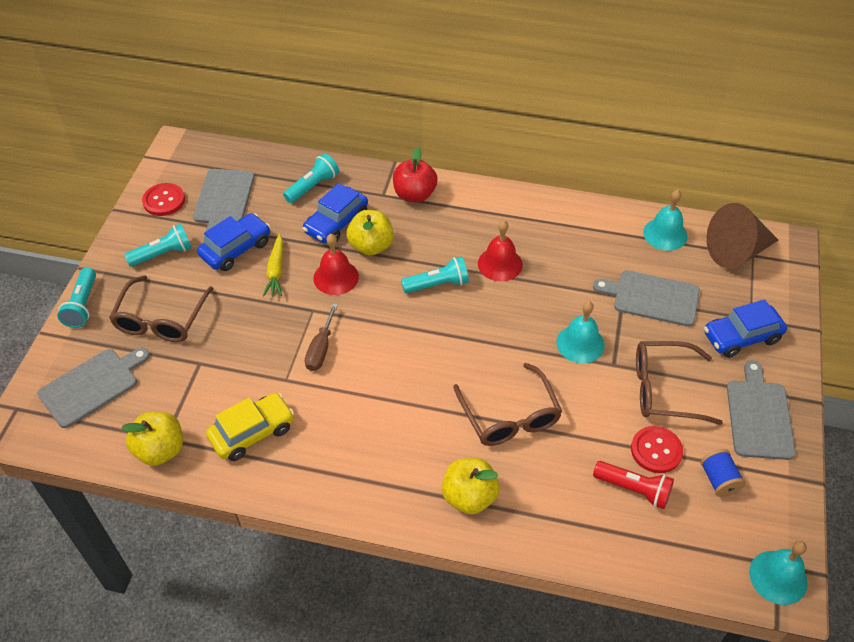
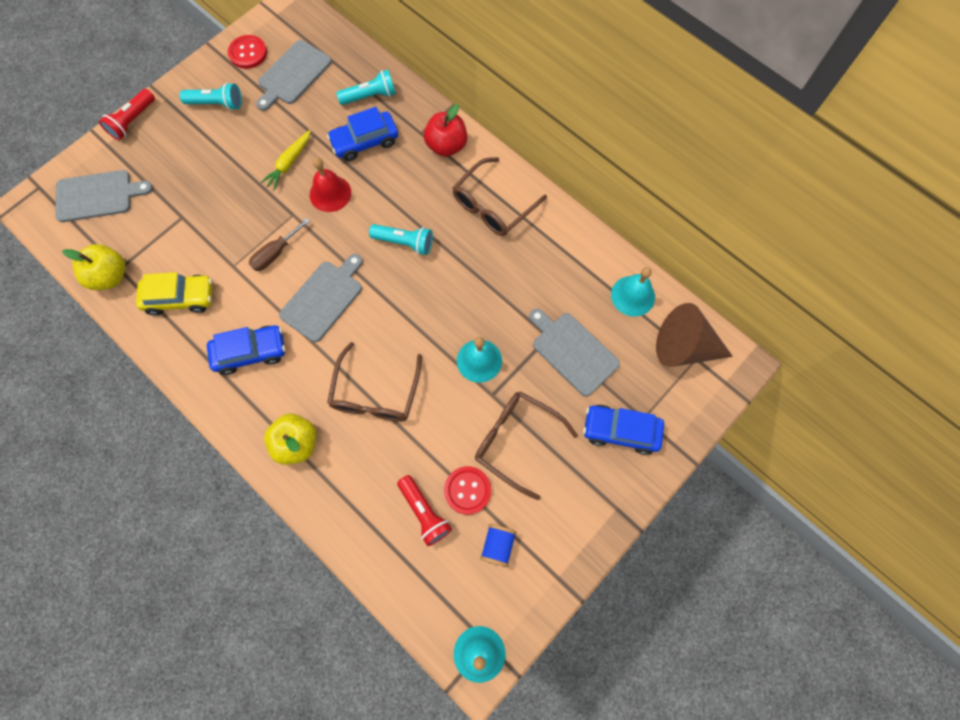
camera: 30 degrees right, 20 degrees up
(83, 305) = (133, 121): turquoise flashlight -> red flashlight
(161, 319) = (179, 163): brown glasses -> brown glasses (493, 205)
(236, 249) = (272, 127): blue car -> blue car (250, 352)
(371, 246) = (377, 178): yellow apple -> none
(500, 264) = (468, 250): red bell -> none
(759, 416) = (576, 510): grey cutting board -> grey cutting board (324, 298)

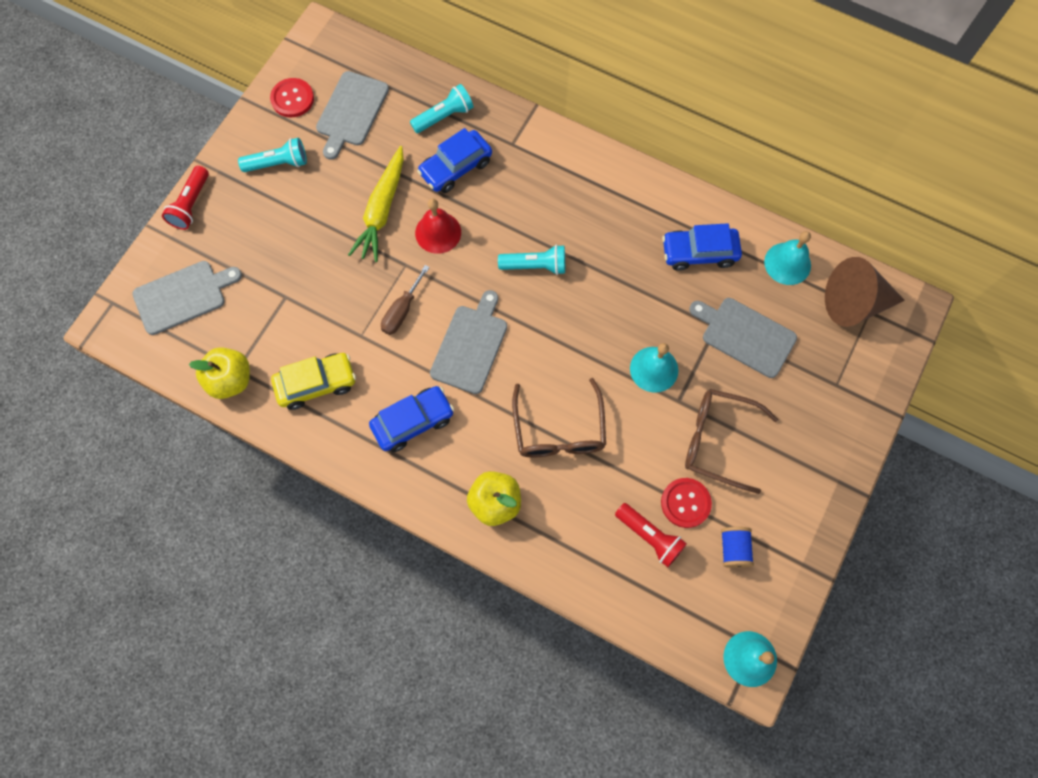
camera: 15 degrees left, 0 degrees up
(289, 163) = (382, 210): yellow carrot -> yellow carrot, size x1.55
(446, 146) = (544, 152): red apple -> none
(493, 205) = (615, 204): brown glasses -> none
(620, 431) = (818, 403): blue car -> blue car (699, 253)

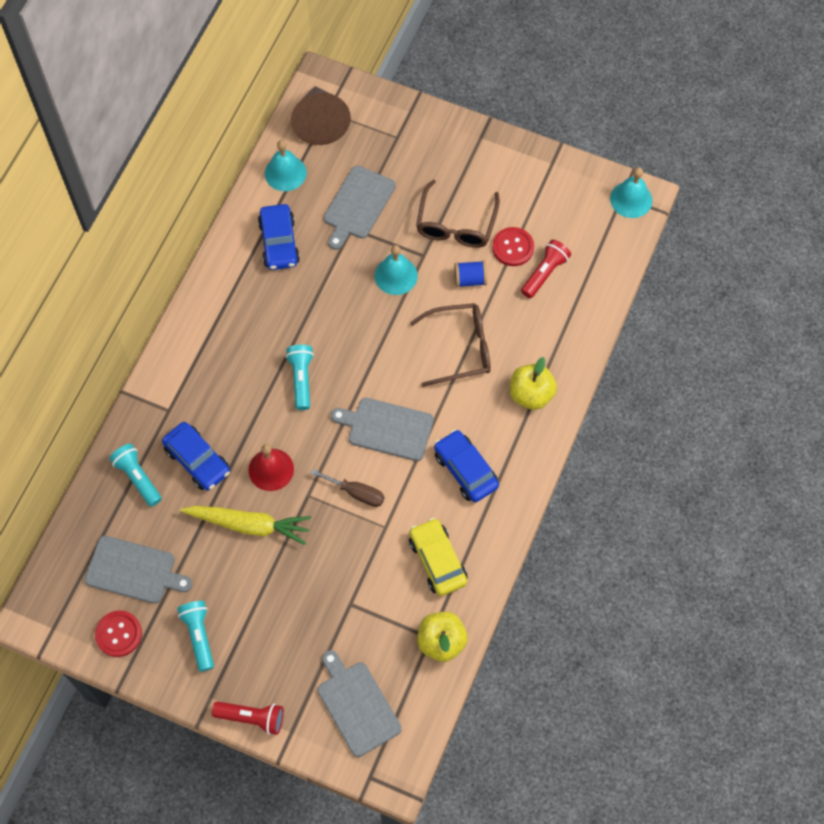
camera: 95 degrees left, 5 degrees down
(733, 549) = (546, 212): blue spool -> blue spool (470, 279)

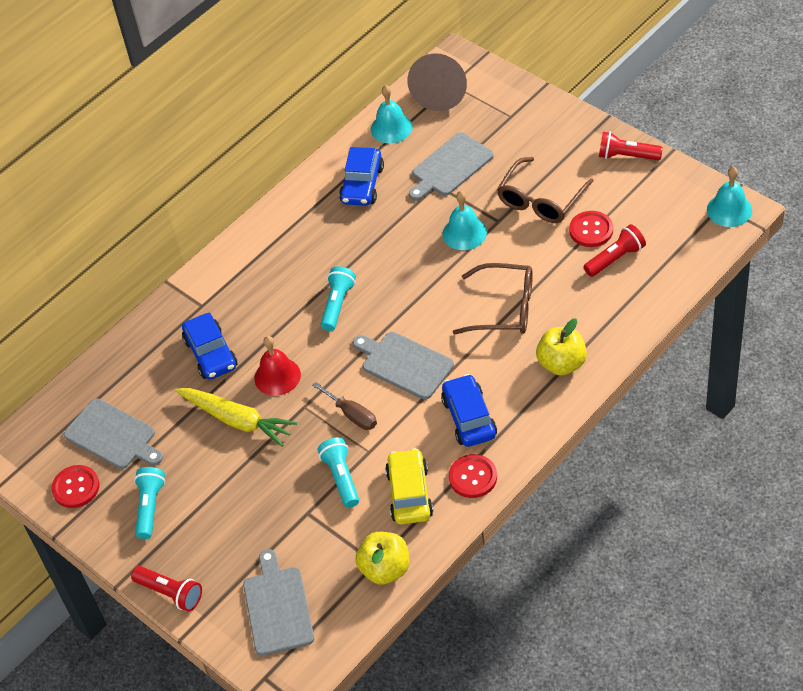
camera: 25 degrees right, 15 degrees down
(138, 478) = (149, 357): turquoise flashlight -> turquoise flashlight (341, 477)
(470, 279) = (537, 250): blue spool -> none
(489, 529) = (473, 477): none -> red button
(520, 160) = (627, 156): none -> red flashlight

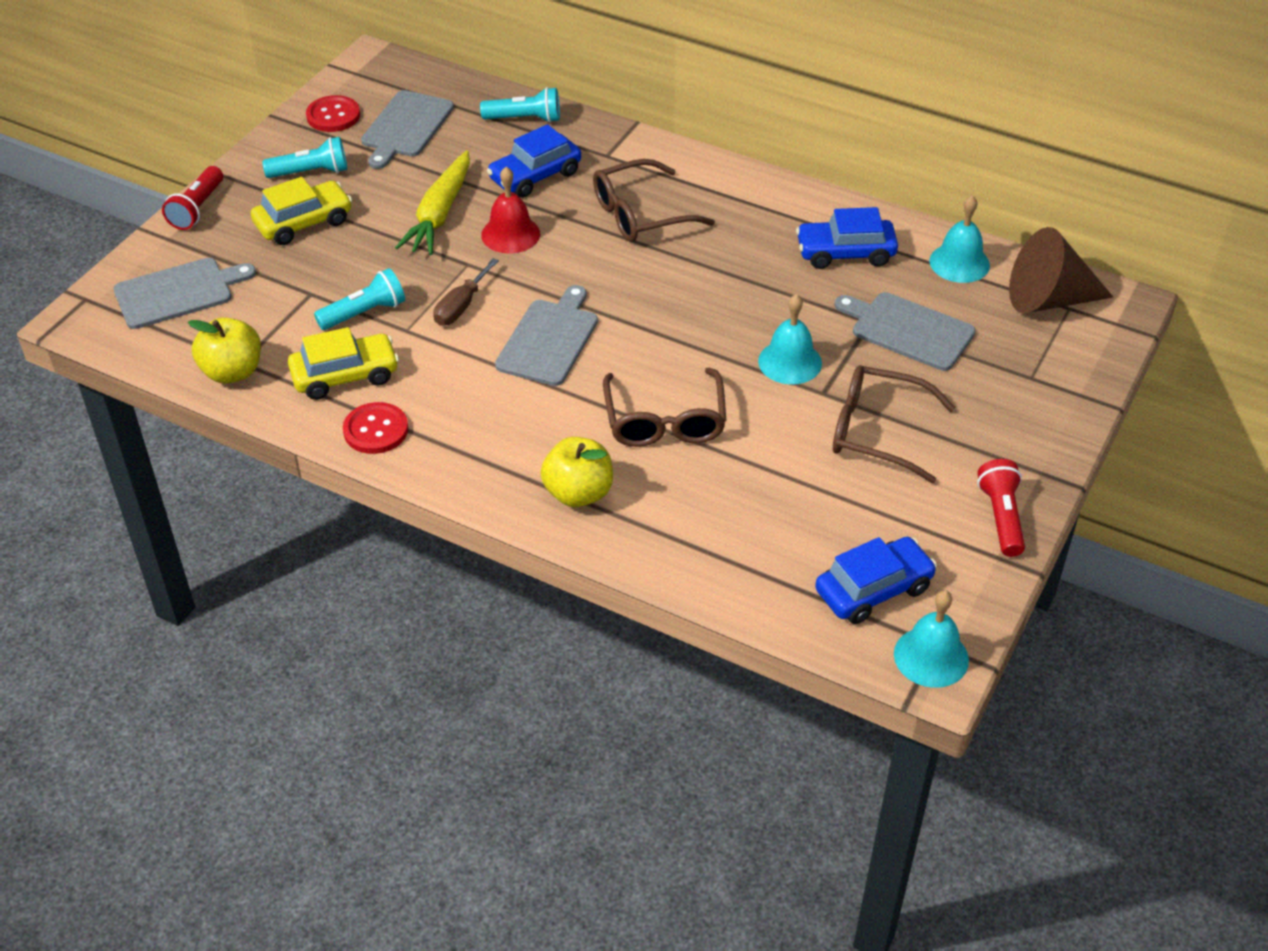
camera: 70 degrees right, 5 degrees down
(216, 515) = (303, 223): none -> yellow car
(280, 294) = (640, 214): none -> brown glasses
(337, 304) = (634, 265): turquoise flashlight -> turquoise flashlight (525, 119)
(469, 418) = (471, 413): blue car -> blue car (873, 590)
(591, 230) = (835, 494): red button -> none
(615, 258) = (788, 528): red flashlight -> none

